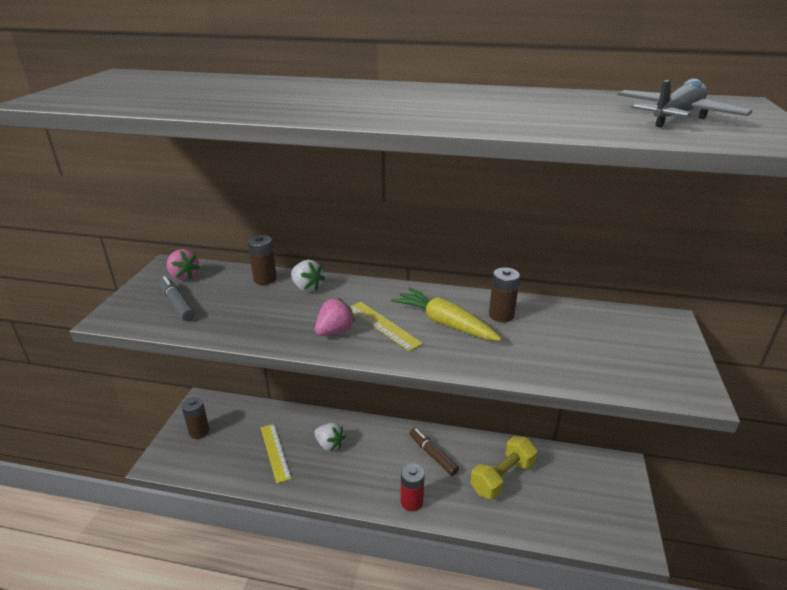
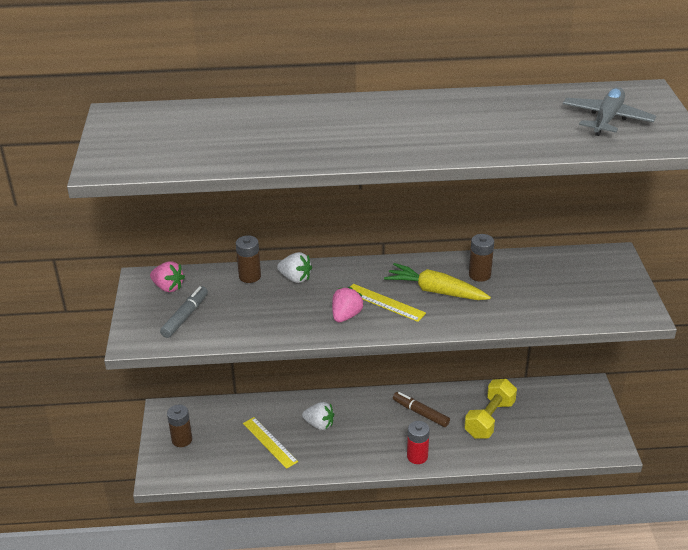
camera: 15 degrees left, 5 degrees up
(177, 304) = (185, 316): grey marker -> grey marker turned 75 degrees clockwise

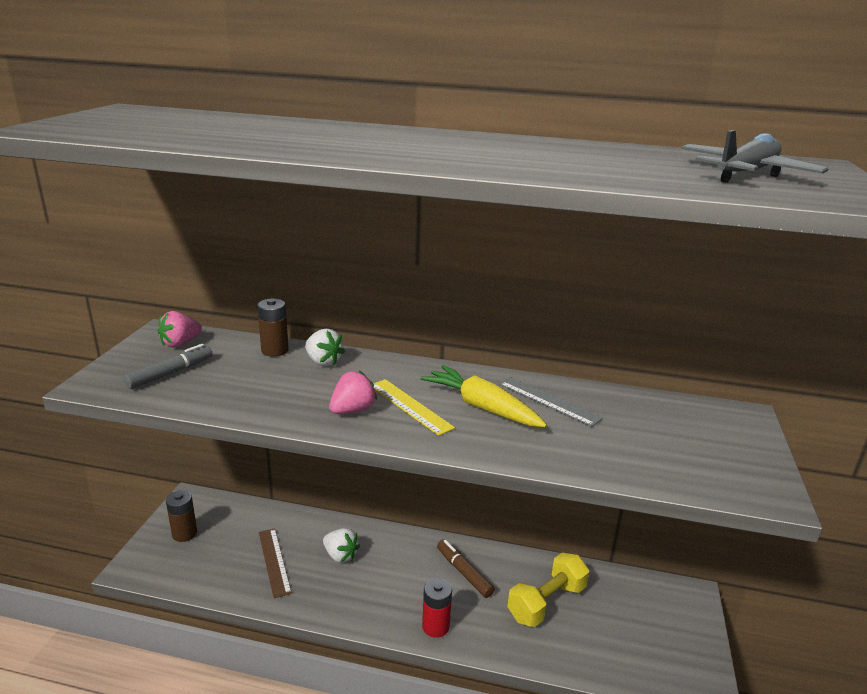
camera: 15 degrees right, 10 degrees down
(168, 287) = (180, 343): pink strawberry -> pink strawberry turned 90 degrees clockwise
(270, 442) = (274, 561): yellow ruler -> brown ruler
(479, 275) = (548, 401): brown battery -> grey ruler

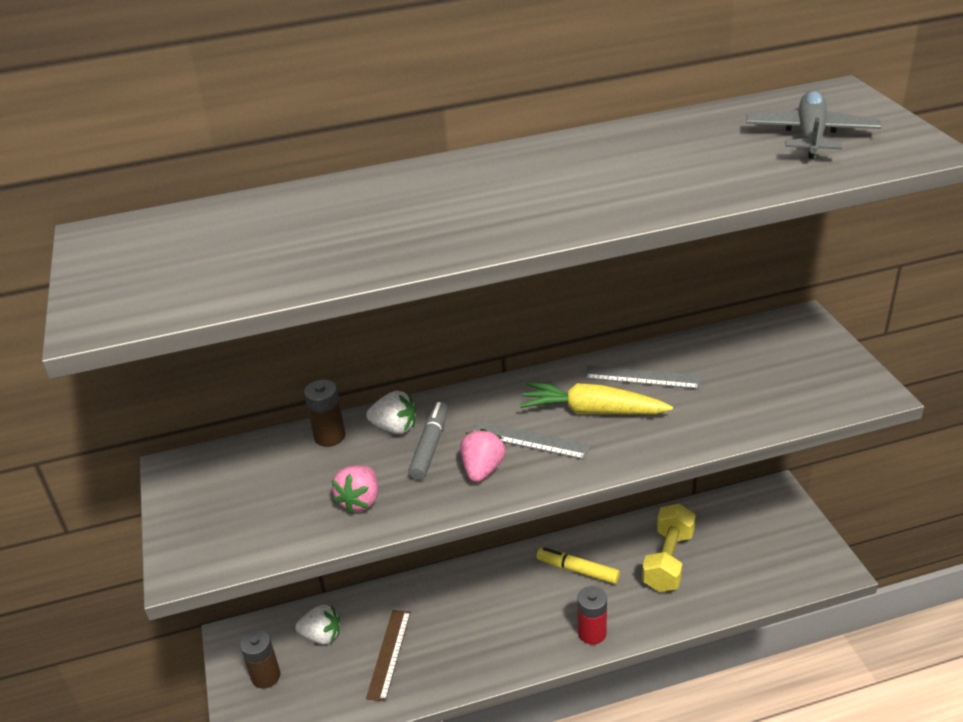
camera: 25 degrees left, 10 degrees up
(170, 373) = (252, 514): grey marker -> grey marker (430, 446)
(180, 343) = (216, 474): pink strawberry -> pink strawberry (360, 501)
(274, 561) = (389, 654): brown ruler -> brown ruler turned 60 degrees clockwise
(340, 555) = (449, 614): white strawberry -> white strawberry (321, 636)
(410, 406) = (529, 440): yellow ruler -> grey ruler
(464, 572) = (577, 570): brown marker -> yellow marker

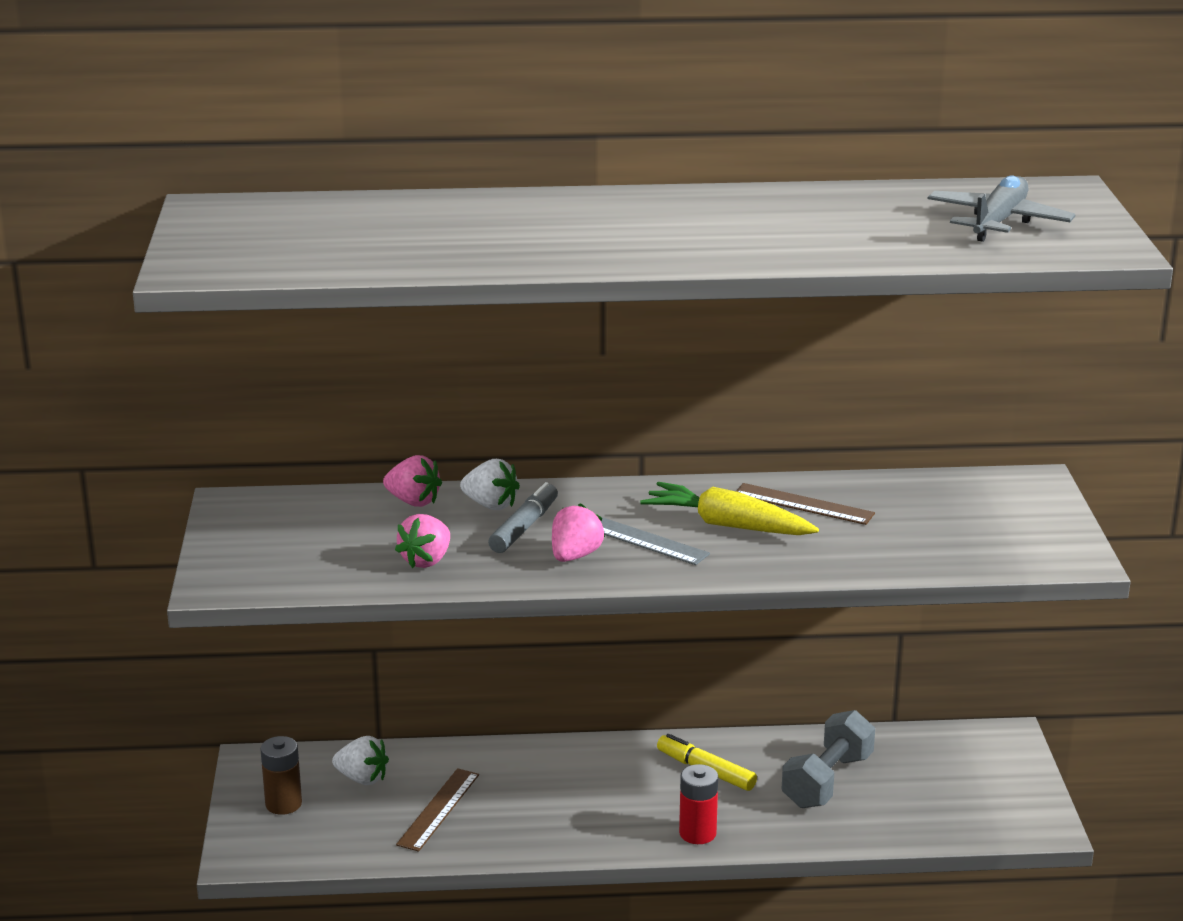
camera: 10 degrees right, 10 degrees down
(330, 436) = (413, 501): brown battery -> pink strawberry
(642, 377) = (803, 504): grey ruler -> brown ruler
(668, 560) = (827, 781): yellow dumbbell -> grey dumbbell

